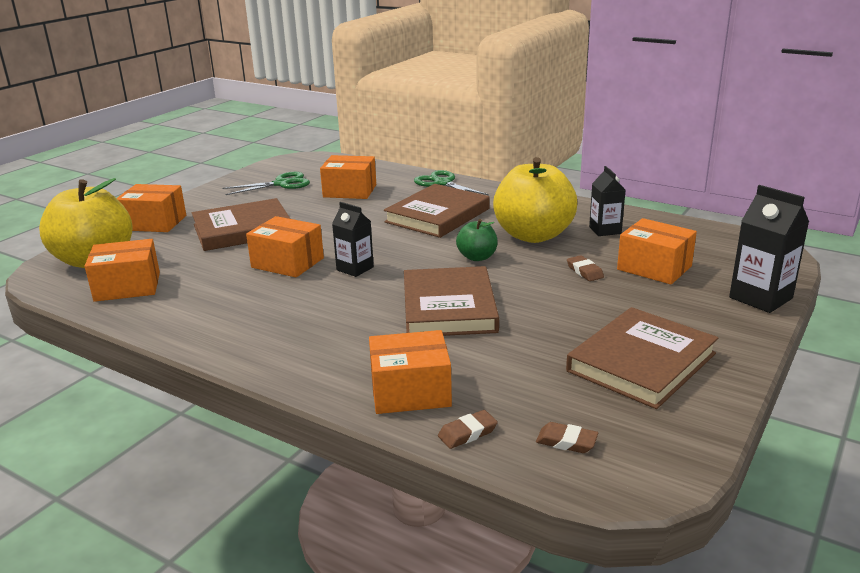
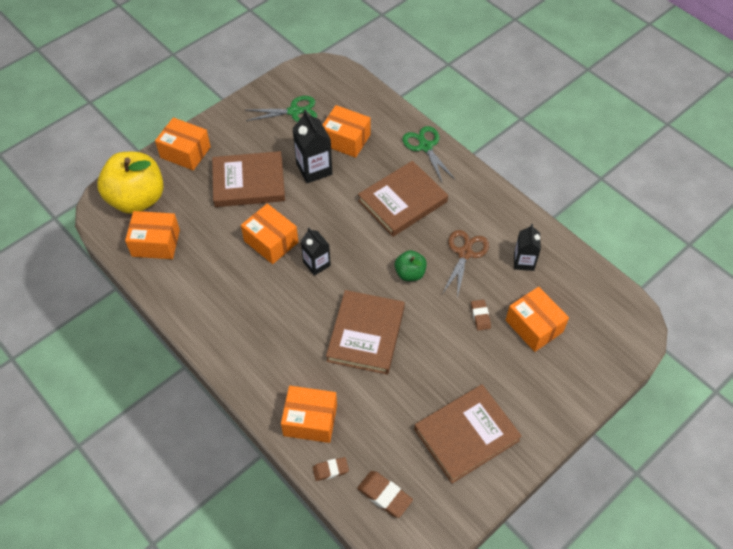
camera: 15 degrees right, 30 degrees up
(533, 235) = (465, 253): yellow apple -> brown scissors
(566, 442) = (384, 495): brown eraser -> brown eraser, size x1.52
(760, 298) = (589, 387): black carton -> black carton (314, 169)

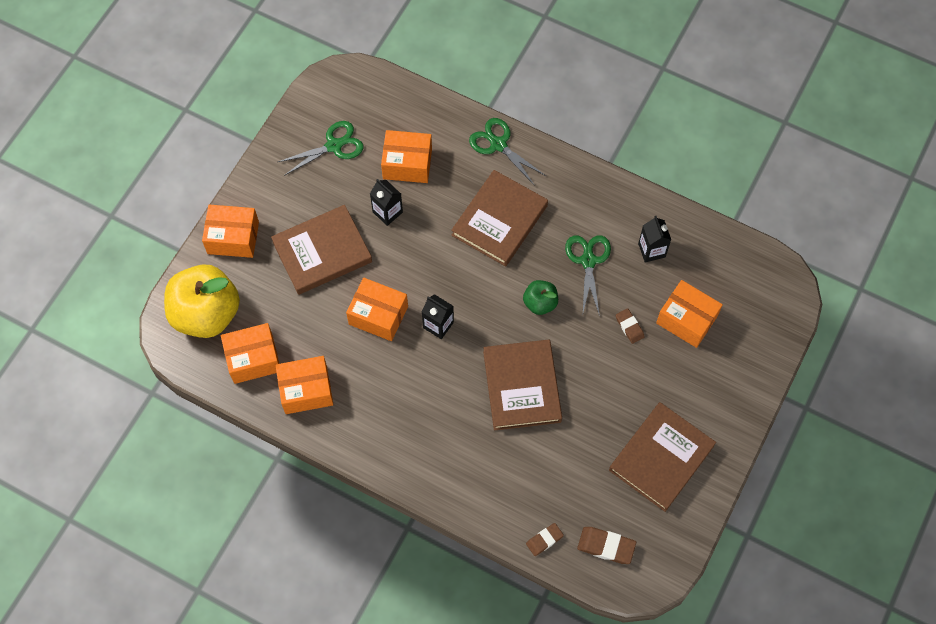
camera: 20 degrees left, 10 degrees up
(310, 420) = (503, 497): orange box -> orange box (306, 390)
(314, 169) = (387, 212): black carton -> black carton, size x0.67
(465, 253) = (588, 261): brown scissors -> green scissors

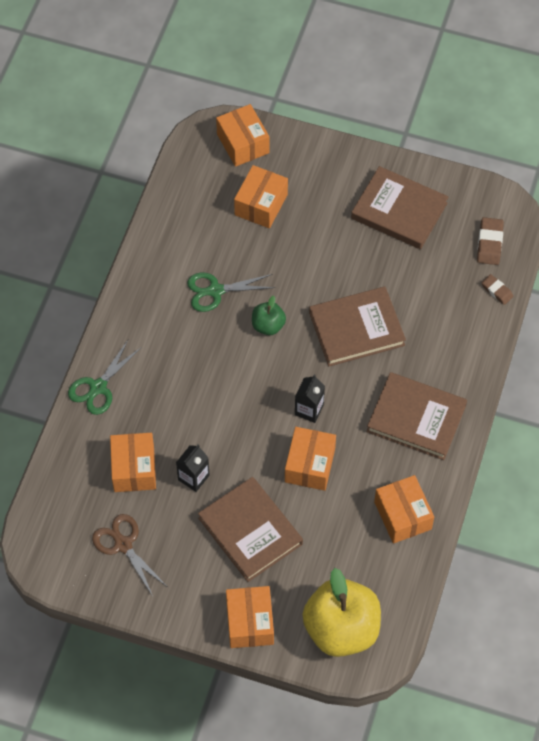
camera: 100 degrees left, 5 degrees down
(253, 359) = (381, 572): orange box -> orange box (243, 143)
(334, 146) = (123, 545): green scissors -> brown scissors
(500, 220) = (185, 373): brown book -> brown book (416, 418)
(629, 327) = (277, 249): brown eraser -> none
(651, 250) = (194, 240): black carton -> none

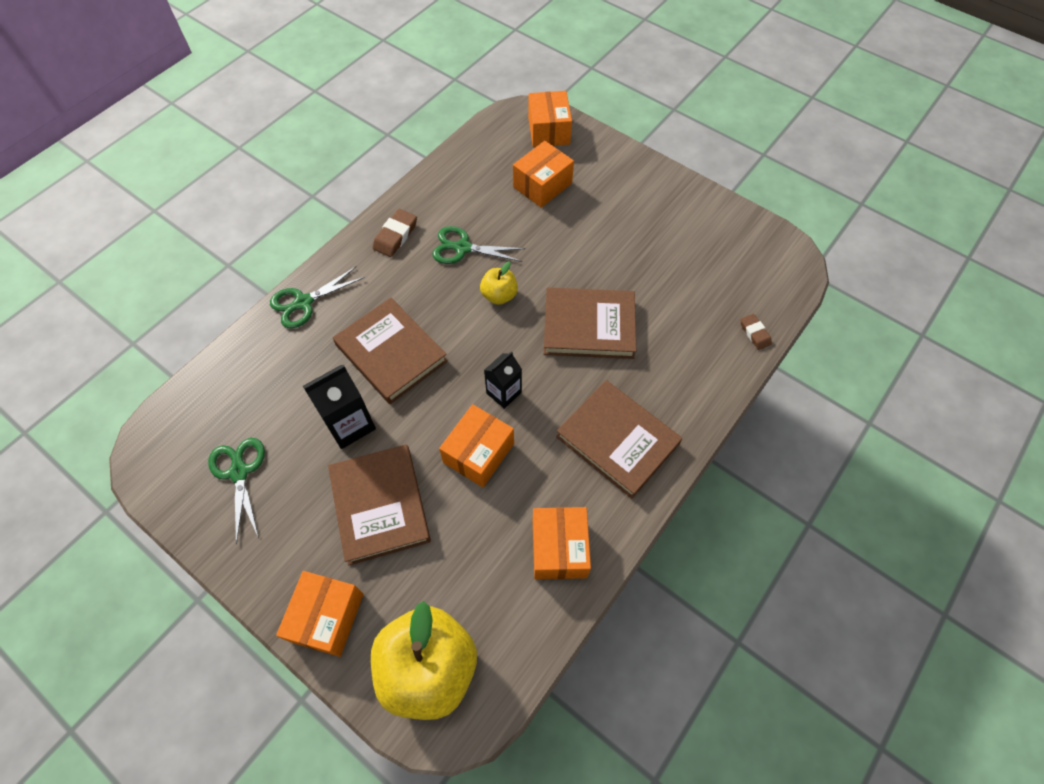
camera: 20 degrees right, 0 degrees up
(123, 545) = (239, 472): brown scissors -> green scissors
(134, 469) = (294, 394): orange box -> none
(193, 477) = (349, 424): black carton -> black carton, size x1.50
(268, 325) = (499, 295): green apple -> yellow apple
(399, 211) = (677, 228): brown book -> brown book (391, 353)
(489, 243) = (762, 284): brown eraser -> brown eraser (395, 236)

